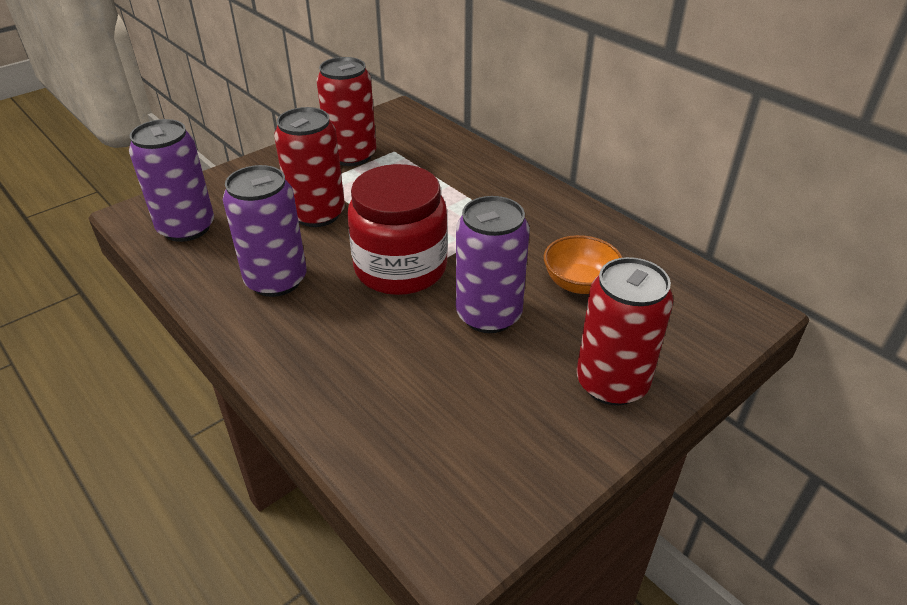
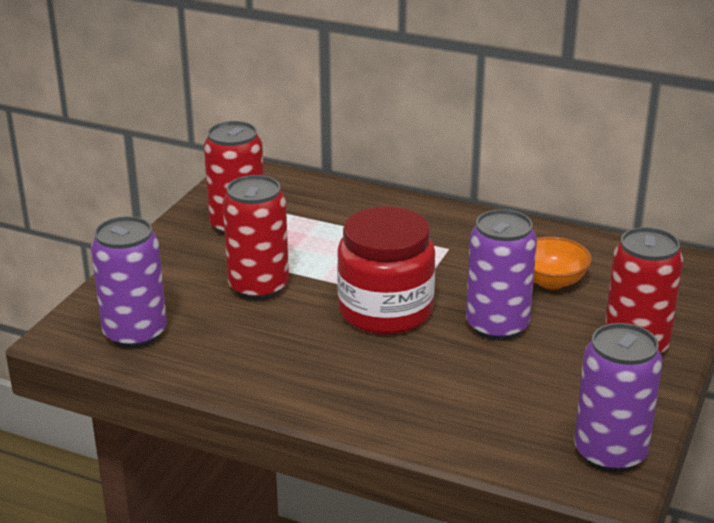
camera: 25 degrees left, 10 degrees down
(276, 280) = (278, 352): purple can -> purple can (610, 453)

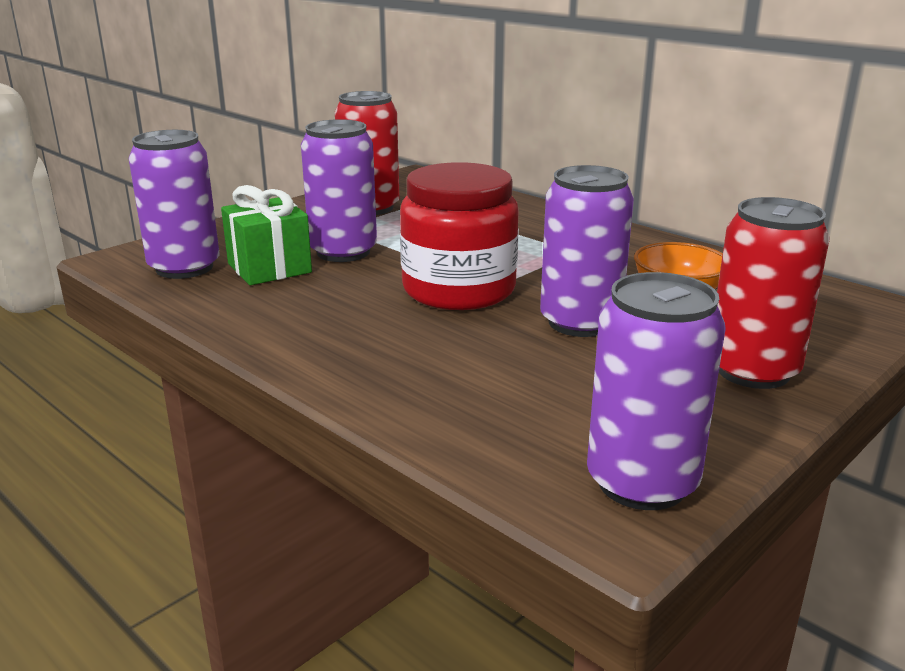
camera: 20 degrees right, 5 degrees down
(210, 318) = (269, 268): none -> green gift
(258, 287) = (343, 252): red can -> purple can

